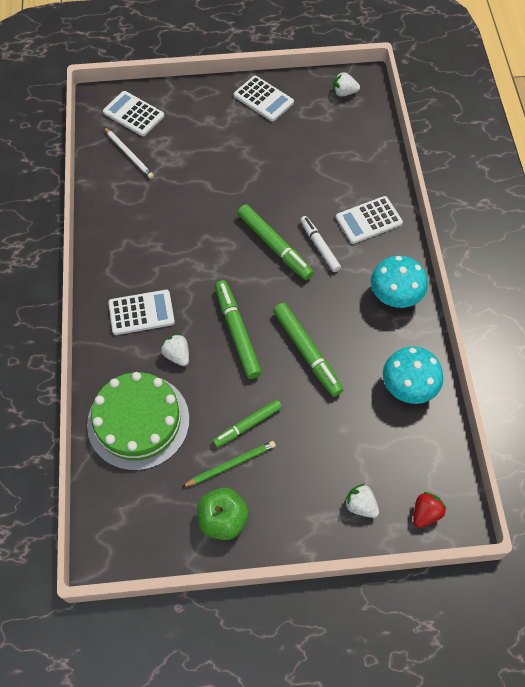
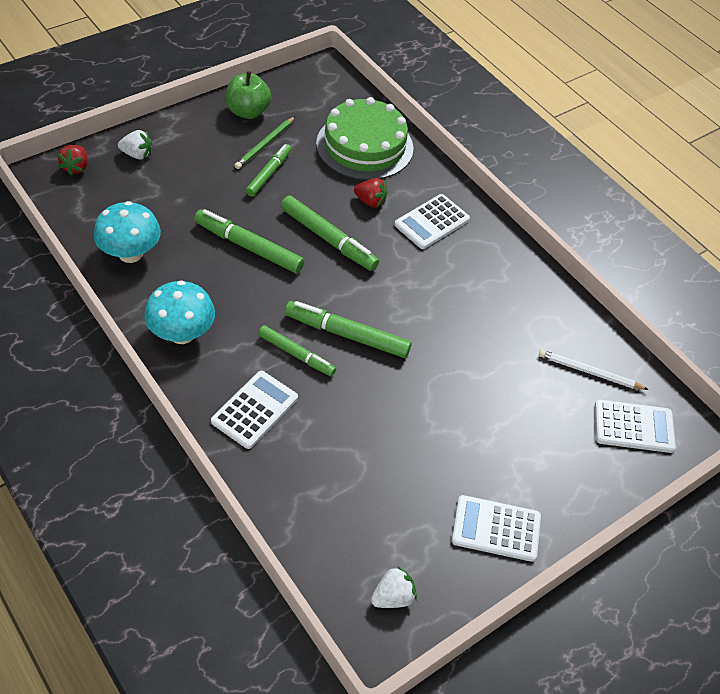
camera: 145 degrees right, 10 degrees down
(177, 355) = (370, 201): white strawberry -> red strawberry
(319, 246) = (296, 354): white marker -> green marker

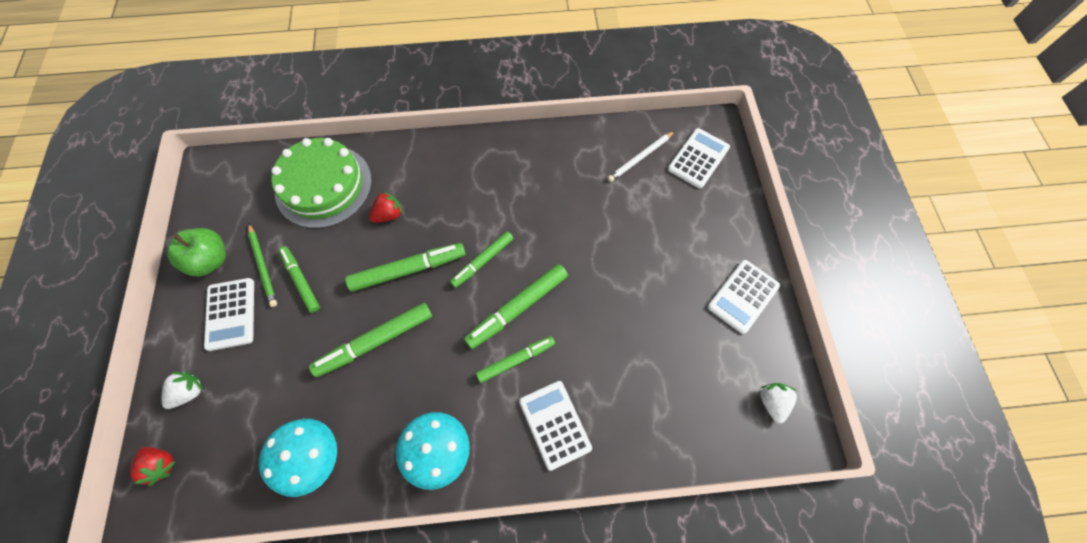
camera: 55 degrees left, 15 degrees up
(375, 288) = (482, 261): none -> green marker
(432, 222) = (440, 181): white calculator -> white calculator (231, 314)

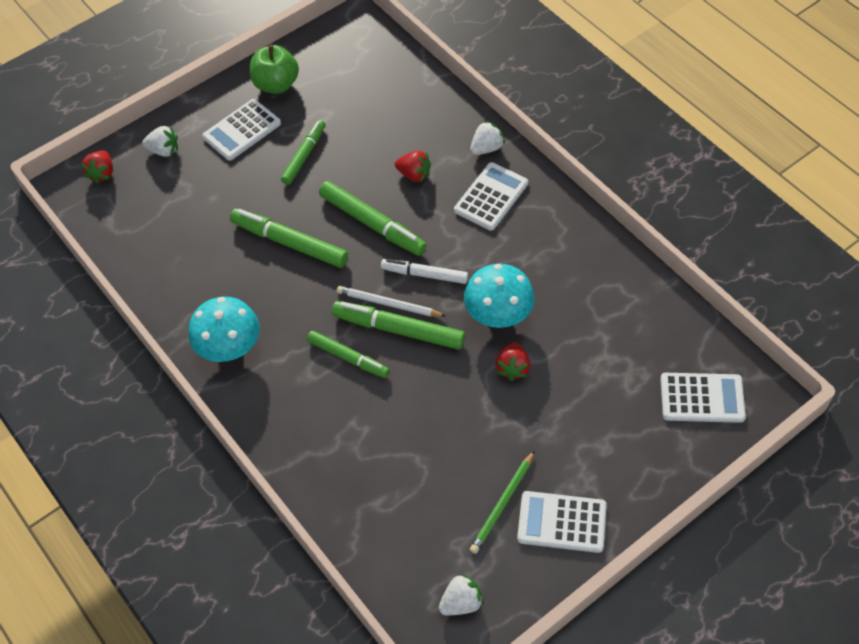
camera: 60 degrees right, 10 degrees down
(263, 266) = (297, 121): green pencil -> green pencil (502, 504)
(314, 457) = (168, 265): turquoise mushroom -> turquoise mushroom (498, 315)
(324, 186) = (404, 109): green cake -> none
(407, 155) = (486, 148): none -> white strawberry
(482, 261) = (424, 274): green marker -> white marker
(554, 424) = (310, 422): white calculator -> white calculator (491, 197)
(602, 252) = (512, 368): none -> red strawberry
(640, 158) = (654, 343): white pencil -> white pencil (388, 304)

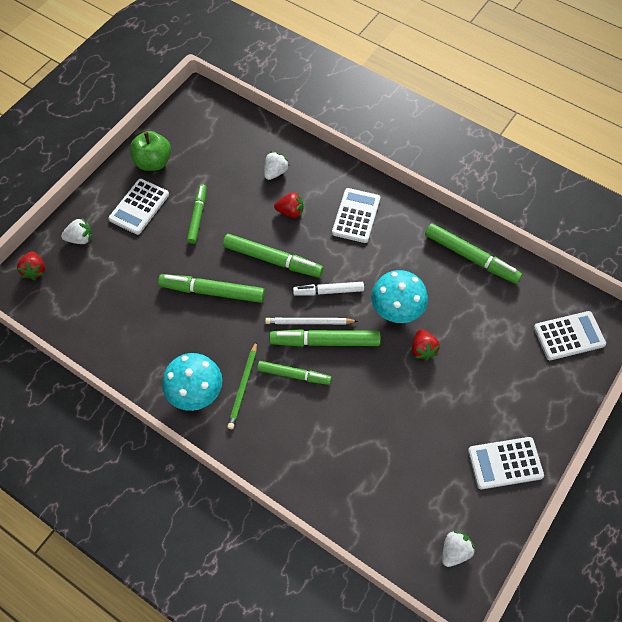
camera: 20 degrees left, 5 degrees up
(486, 148) = (338, 177): white strawberry -> white strawberry (275, 172)
(502, 504) = (456, 461): green pencil -> green pencil (243, 387)
(614, 277) = (471, 257): none -> green marker

